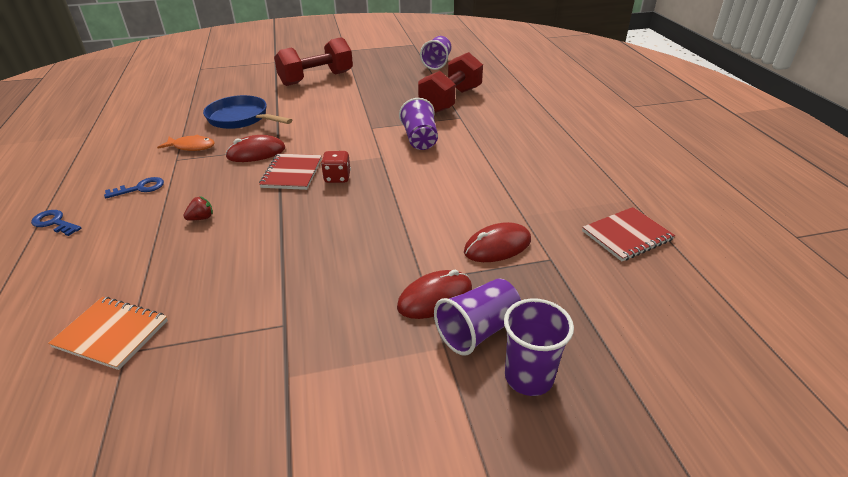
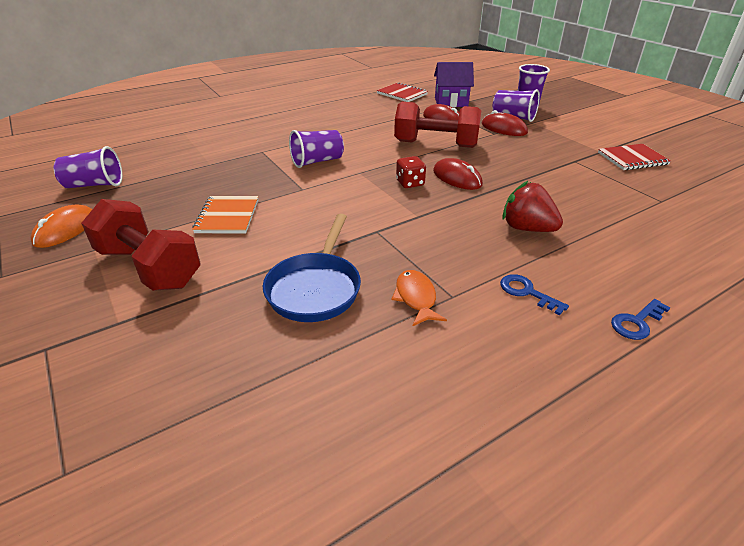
camera: 110 degrees left, 0 degrees up
(54, 223) = (637, 322): blue key -> blue key turned 45 degrees clockwise
(112, 334) = (661, 212): orange notebook -> orange notebook (227, 216)
(201, 218) = (527, 228): red strawberry -> red strawberry, size x2.06
(256, 153) = (397, 241): red mouse -> red mouse (457, 178)
(292, 173) = (420, 207): red notebook -> red notebook (632, 159)
(381, 59) = (65, 229): none -> orange mouse
(451, 100) = (221, 160): red dumbbell -> red dumbbell (435, 144)
(575, 278) = (451, 102): none -> purple house

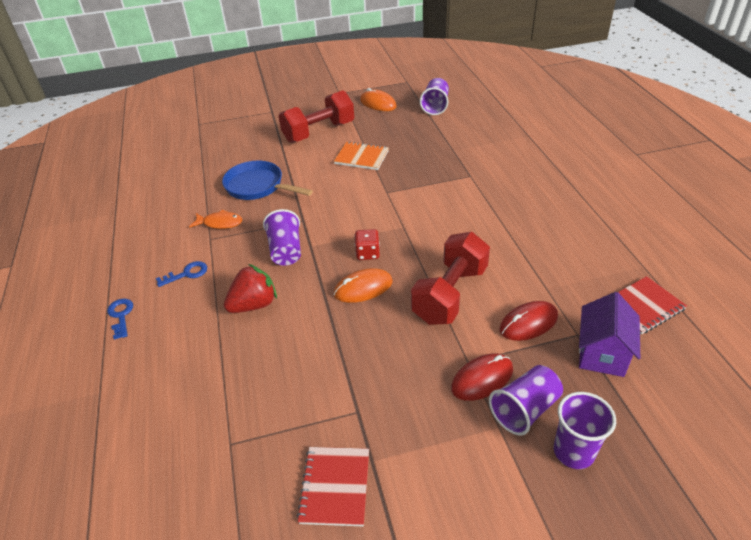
camera: 110 degrees right, 5 degrees up
(317, 161) = (436, 204): purple cup -> purple cup (286, 250)
(457, 178) = (363, 288): red mouse -> orange mouse

